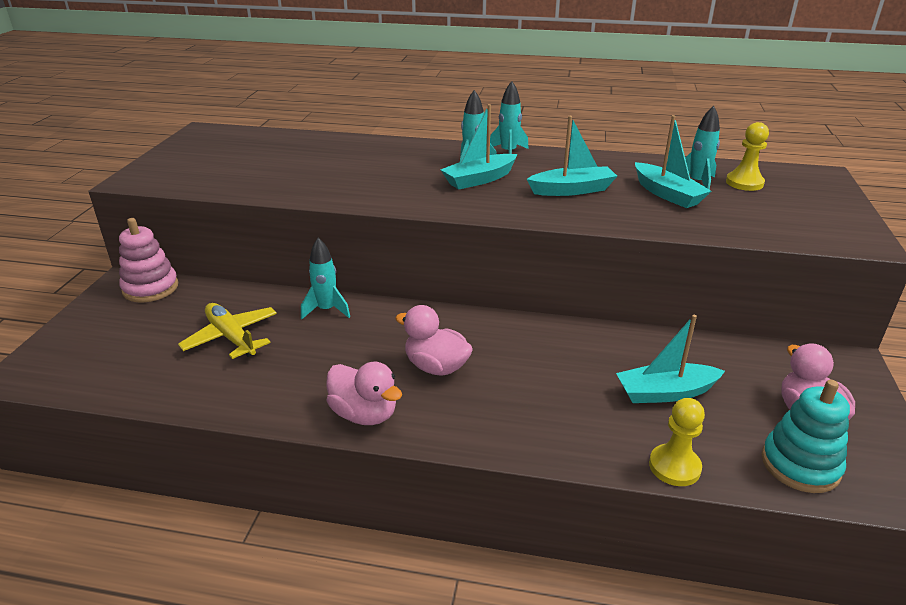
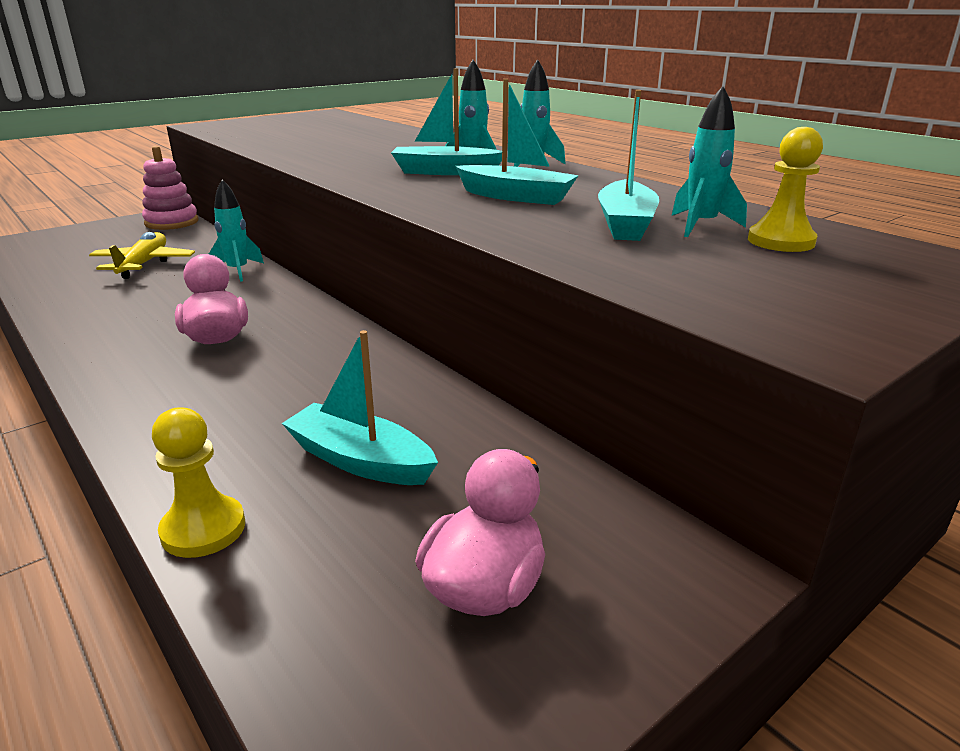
camera: 40 degrees right, 5 degrees down
(364, 414) = (96, 344): pink duck -> none
(800, 465) = (338, 631): turquoise stacking toy -> none

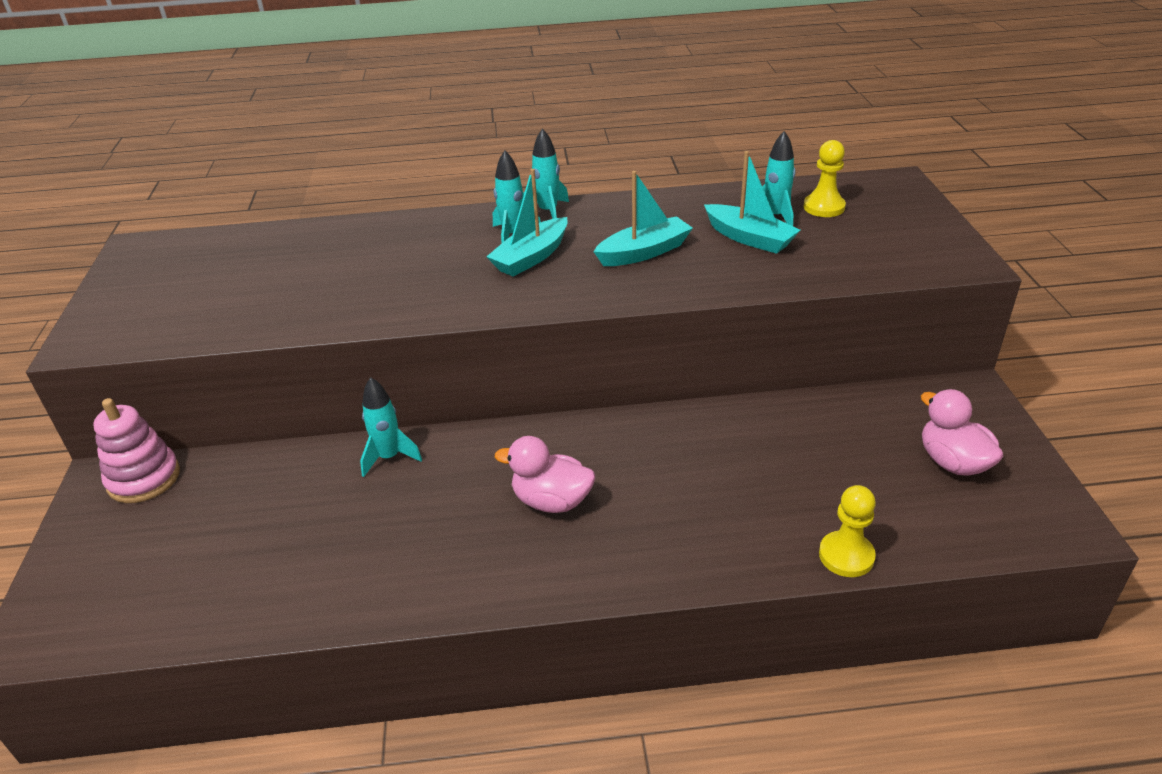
camera: 55 degrees left, 10 degrees up
(144, 264) = (286, 522): yellow plane -> none
(360, 460) = (808, 472): turquoise boat -> none

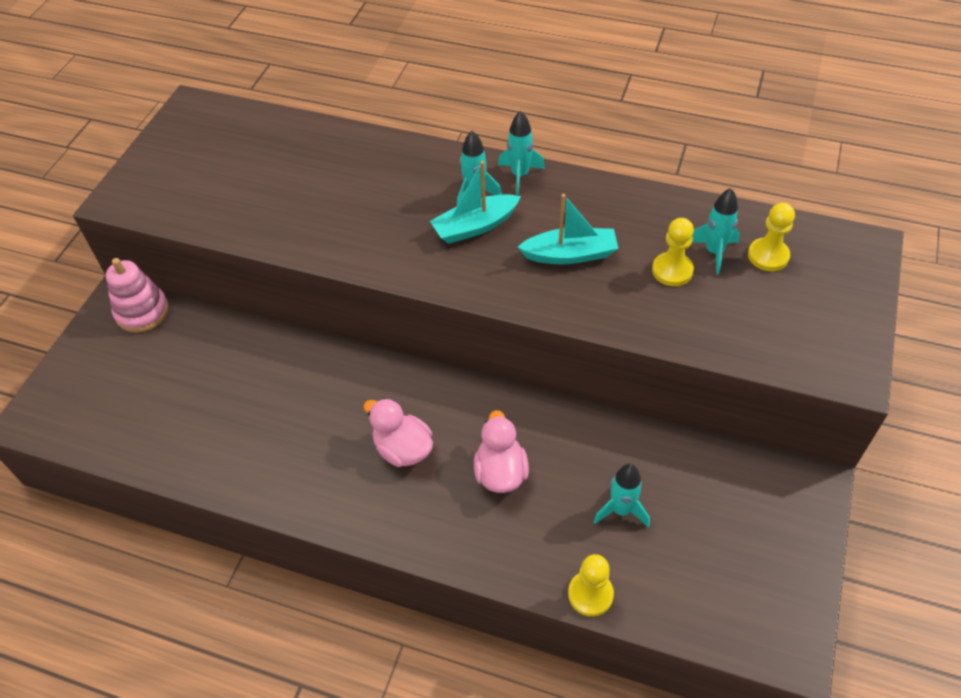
camera: 25 degrees right, 15 degrees up
(389, 457) = (310, 360): turquoise rocket -> turquoise rocket (621, 510)
(749, 238) = (672, 270): turquoise boat -> yellow pawn
(952, 462) = (740, 548): pink duck -> pink duck (500, 472)

